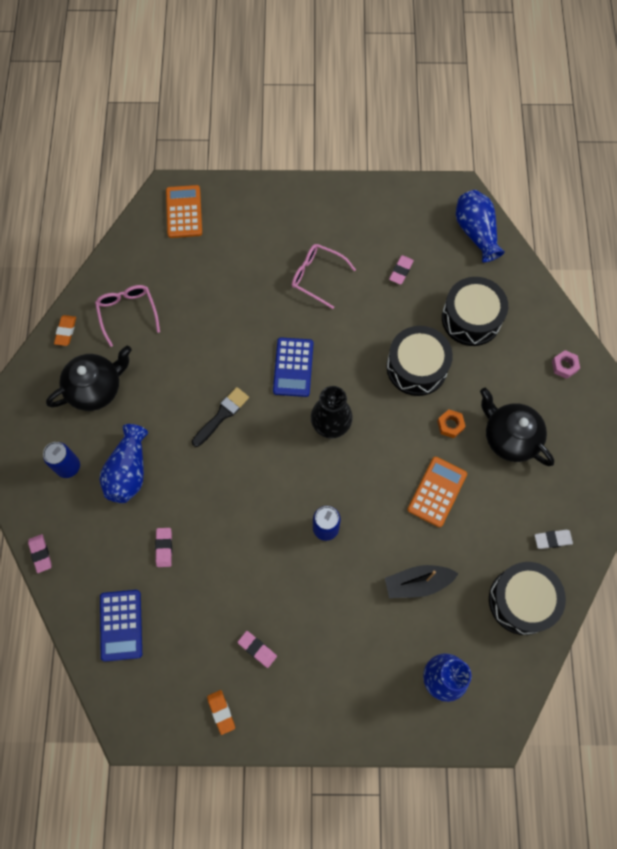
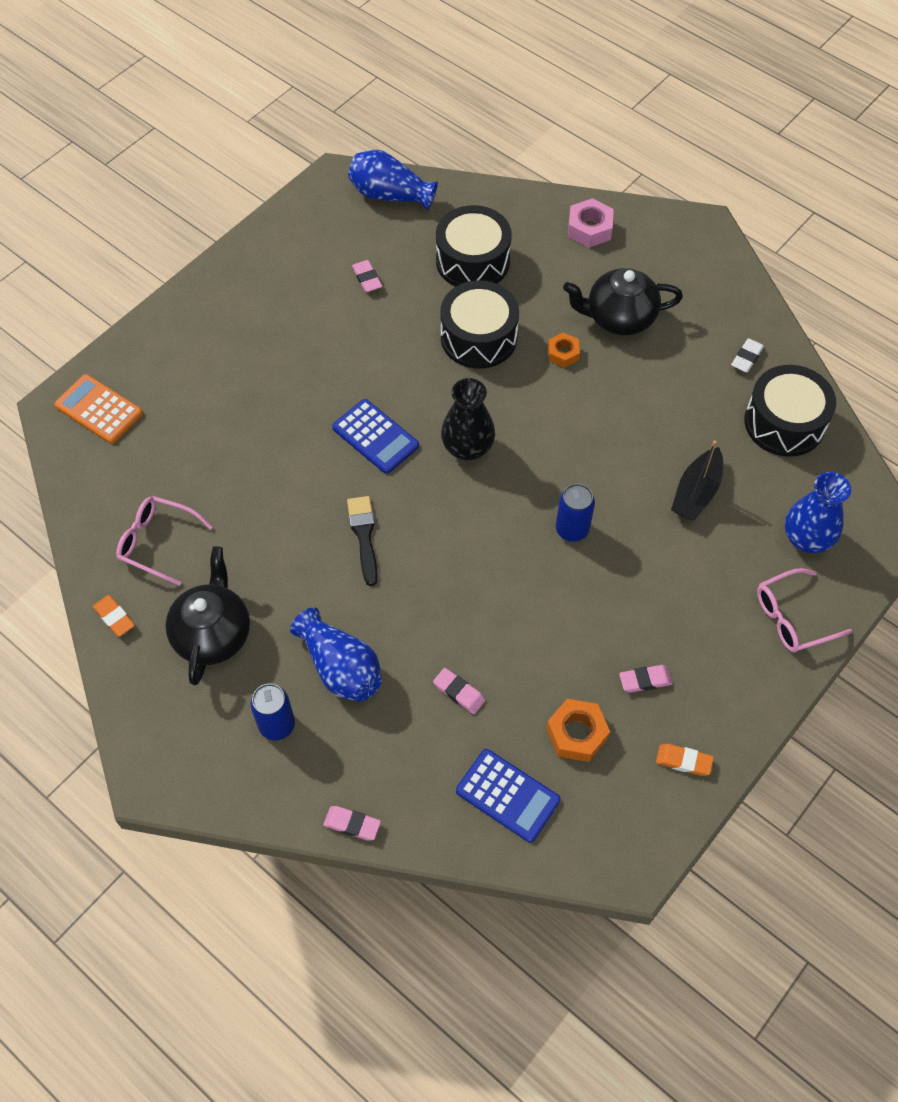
camera: 50 degrees left, 10 degrees down
(190, 635) = (577, 734): none -> orange nut
(317, 277) = (299, 348): pink glasses -> pink glasses (792, 617)
(437, 492) = (619, 412): orange calculator -> none
(564, 366) = (589, 229): pink nut -> pink nut, size x1.53

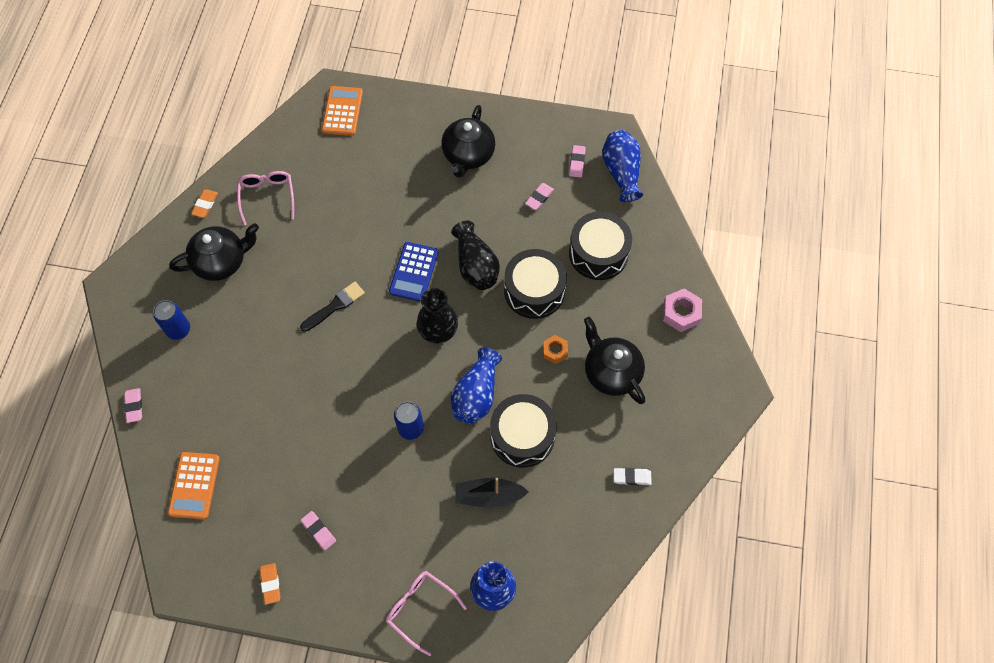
camera: 60 degrees right, 5 degrees up
(262, 316) = (468, 155): none -> black teapot
(340, 668) = (234, 343): blue vase -> blue vase (476, 395)
(409, 375) = (475, 266): none -> black vase
(459, 692) = (251, 420): pink eraser -> pink eraser (577, 163)
(507, 795) = (194, 485): blue calculator -> orange calculator
(577, 734) = (257, 506): orange nut -> none
(784, 423) = (588, 530): black drum -> black drum (522, 436)

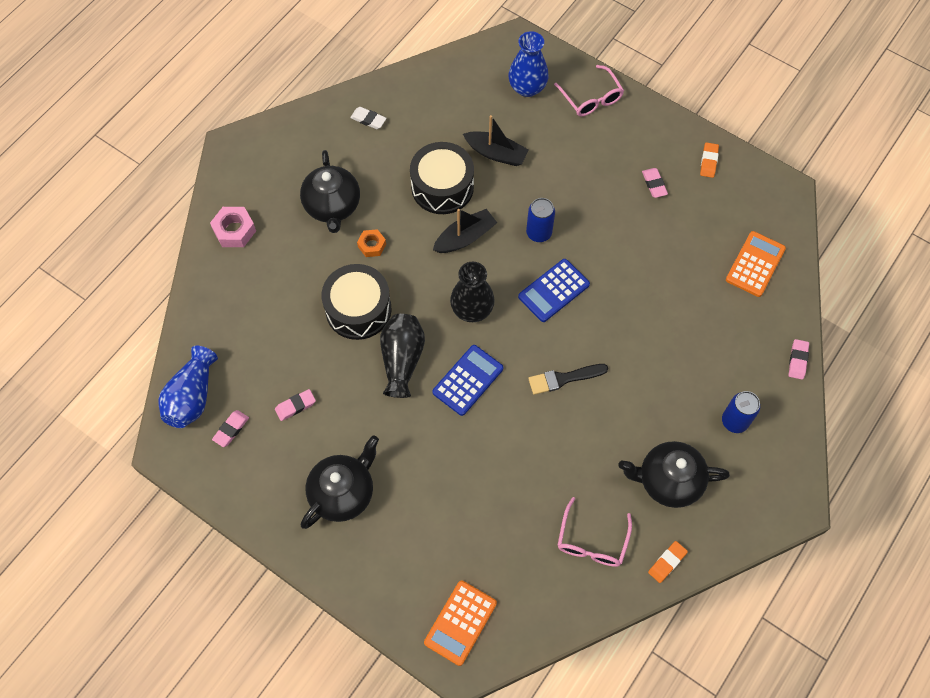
camera: 155 degrees left, 0 degrees up
(374, 378) = (553, 291): none -> blue calculator
(476, 395) = (465, 237): blue vase -> black boat
(598, 253) = (273, 320): black drum -> none

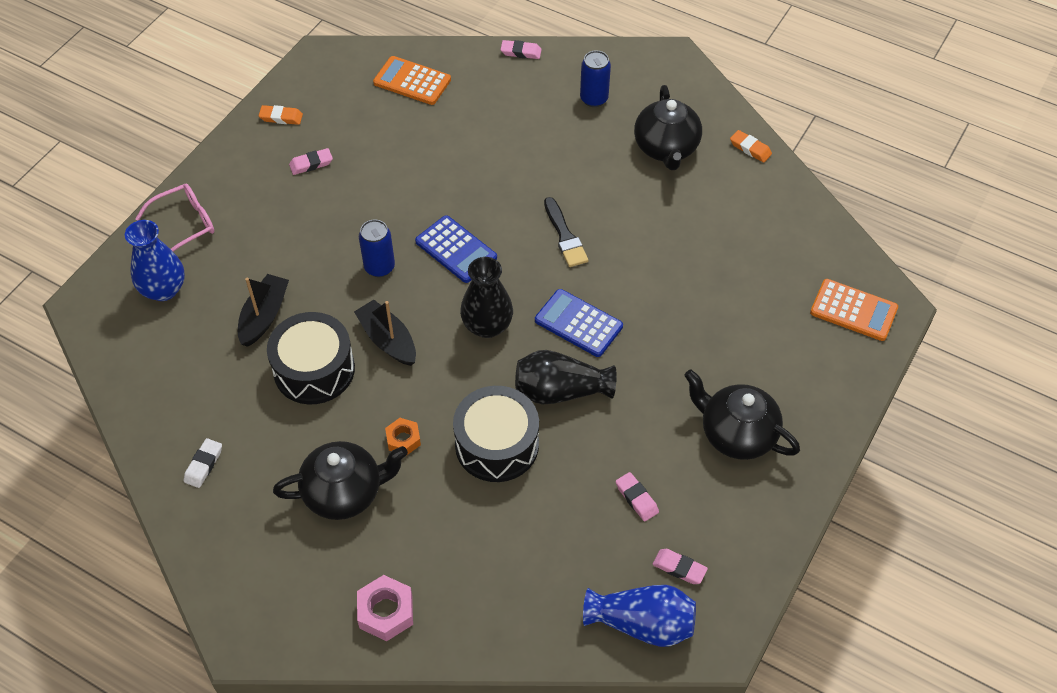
camera: 95 degrees left, 10 degrees down
(592, 541) = (742, 206): pink glasses -> none

